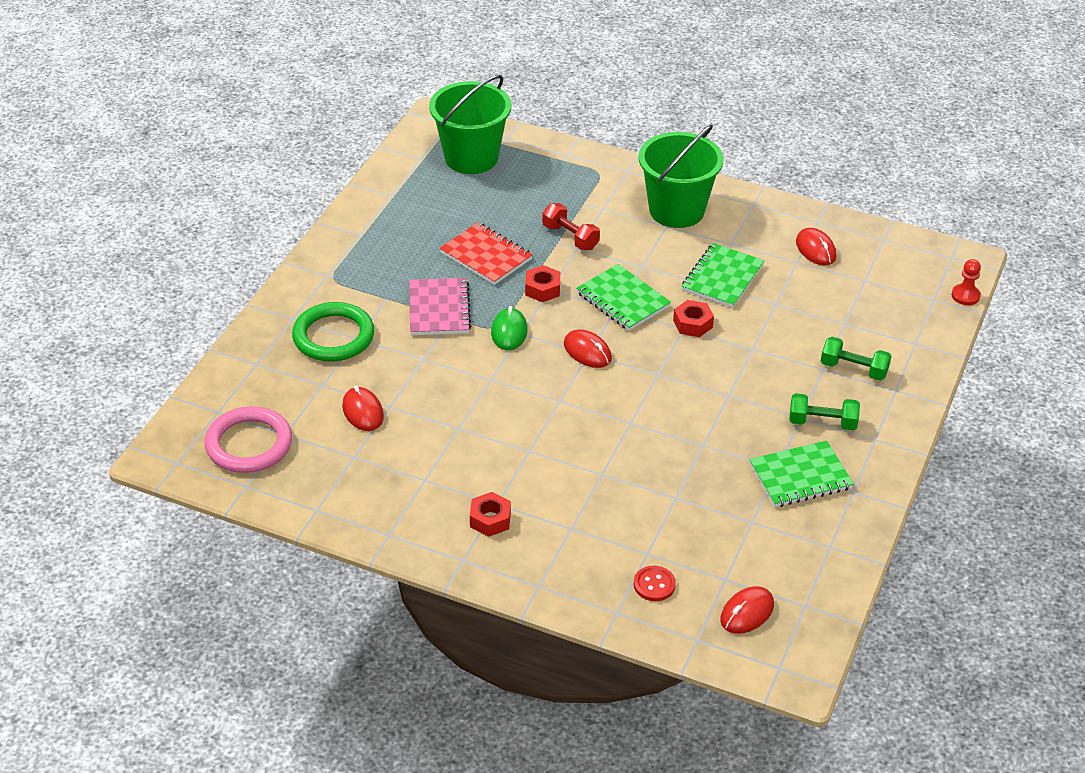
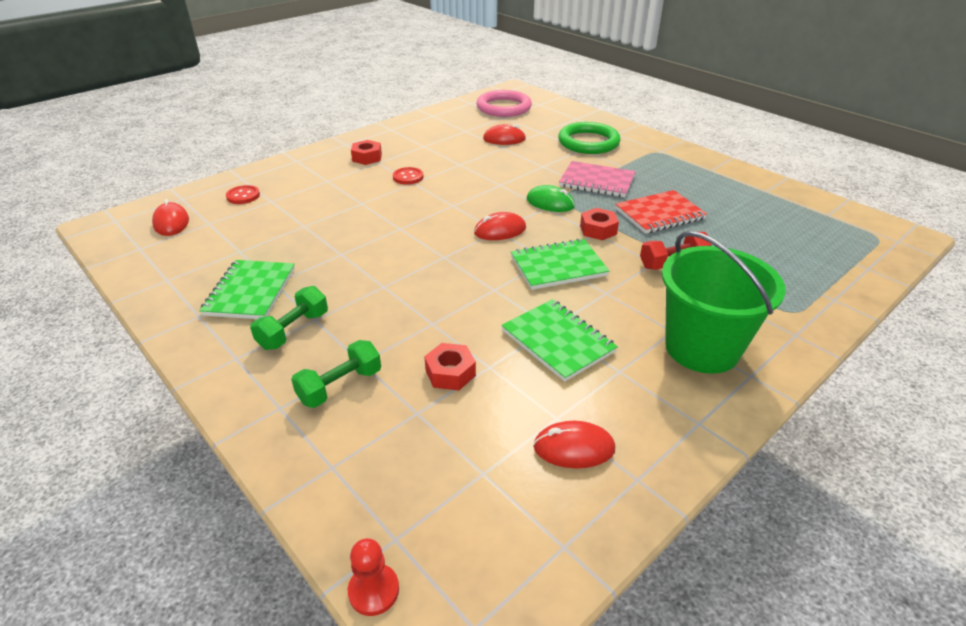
camera: 115 degrees right, 5 degrees down
(471, 158) = (828, 240): green bucket -> none
(519, 460) = (408, 177): none -> red button
(693, 324) = (496, 297): red nut -> red nut (450, 373)

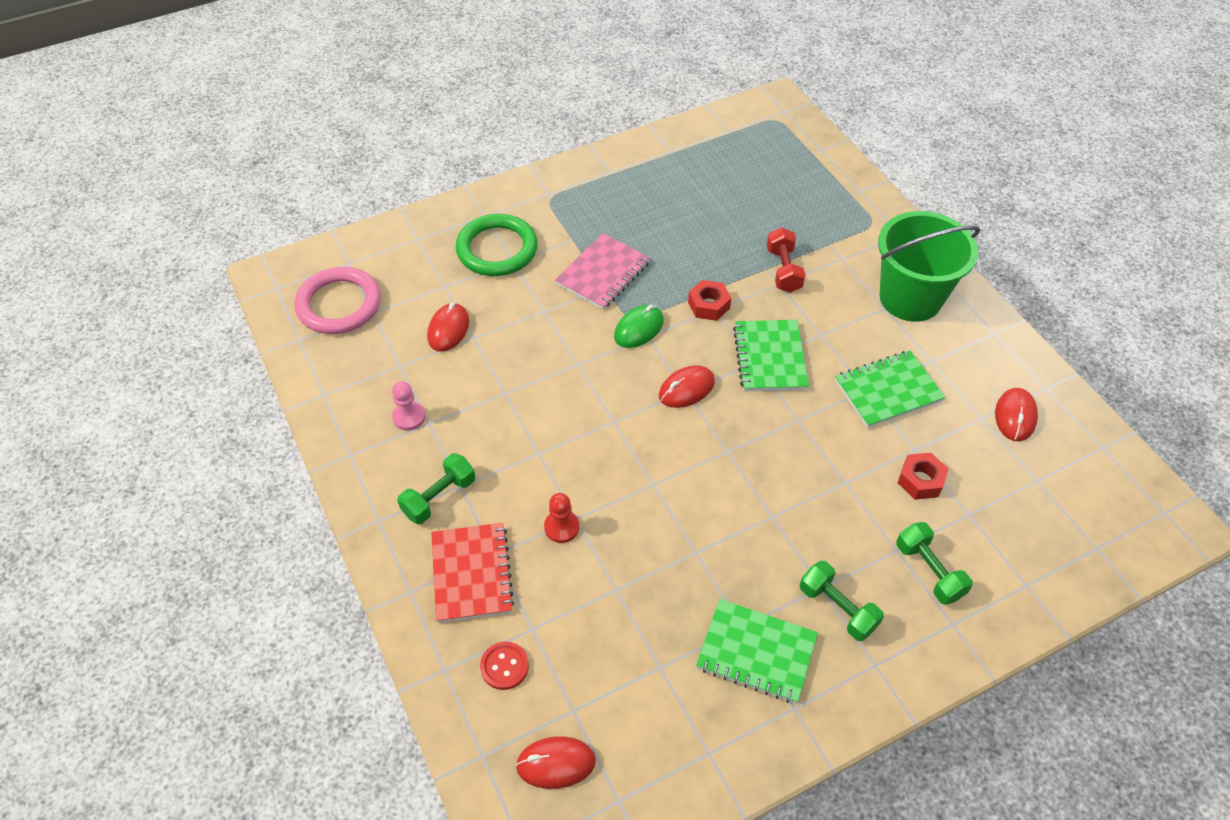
camera: 75 degrees left, 15 degrees up
(367, 157) = (439, 497): red nut -> green dumbbell
(374, 590) = (1139, 566): red pawn -> red pawn (561, 527)
(408, 177) = (521, 456): red button -> none
(426, 139) = (409, 417): none -> pink pawn
(500, 230) = (686, 389): red mouse -> red mouse turned 60 degrees clockwise
(659, 214) = (692, 247): red notebook -> red notebook (472, 574)

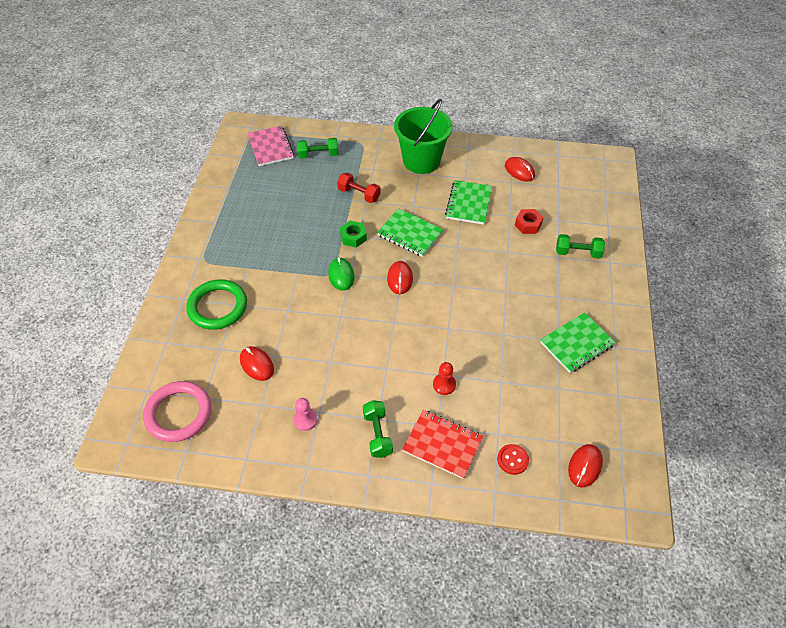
camera: 55 degrees left, 0 degrees up
(603, 273) = (287, 268): pink notebook -> pink notebook (271, 147)
(708, 305) = (353, 237): red nut -> green nut
(837, 608) = (574, 298): green dumbbell -> green dumbbell (318, 155)

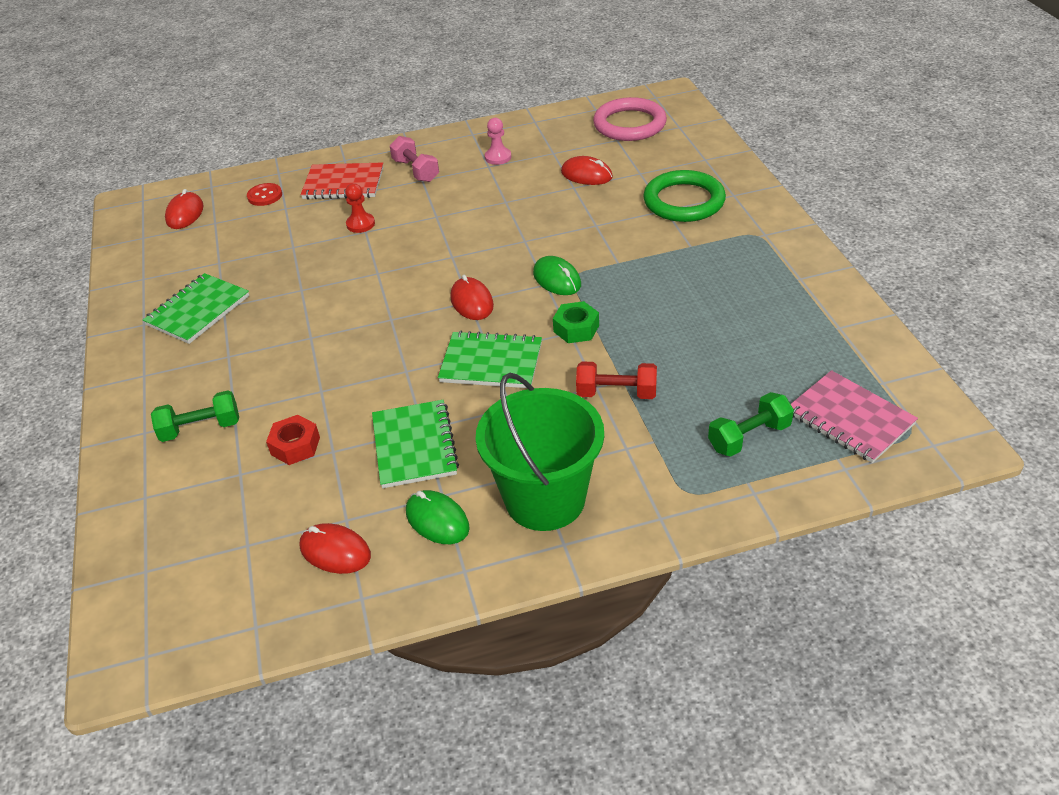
camera: 160 degrees right, 10 degrees down
(377, 434) = (416, 170): green dumbbell -> pink dumbbell
(471, 168) = (437, 520): none -> green mouse

